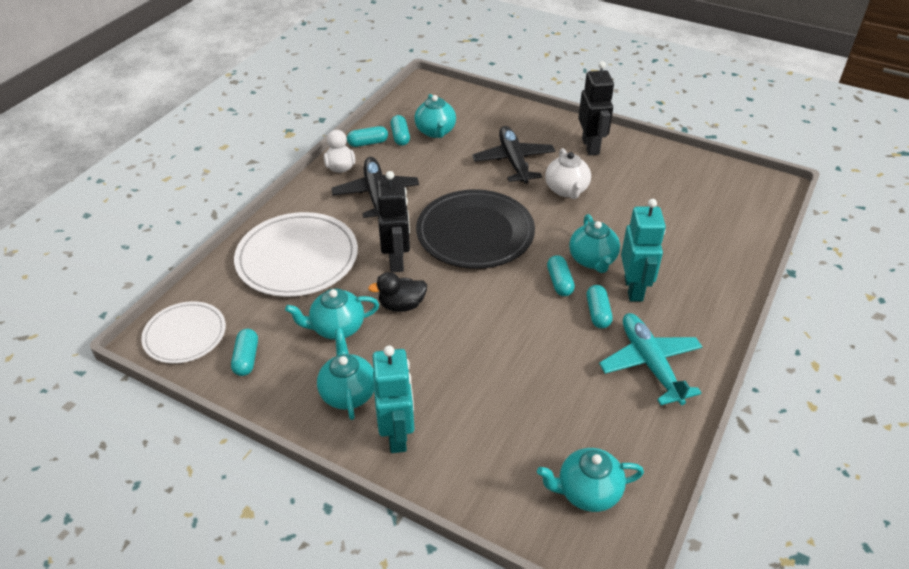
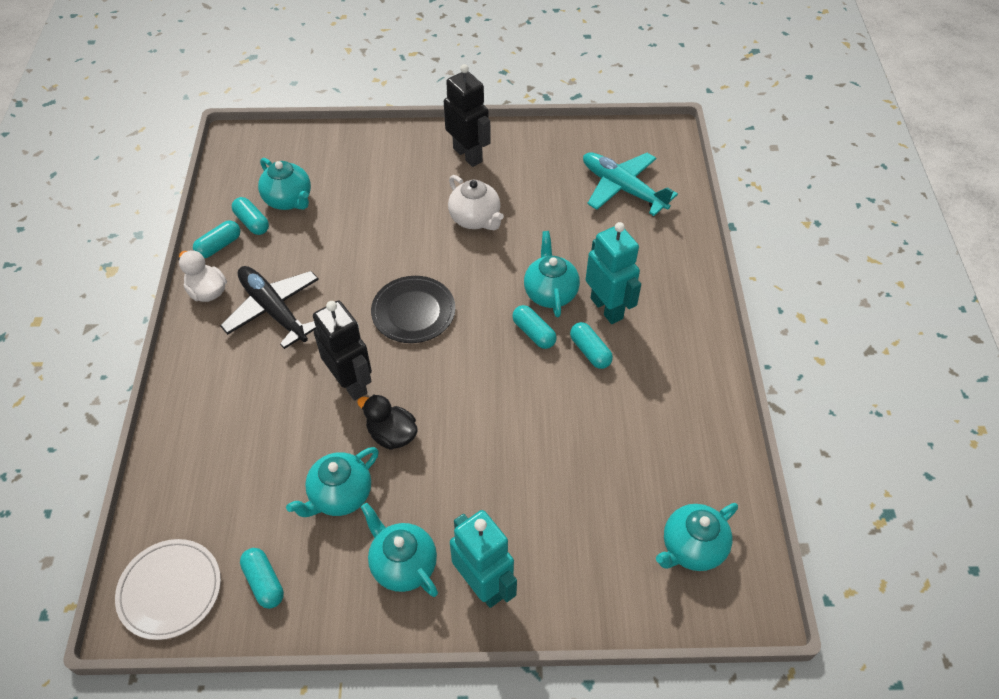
camera: 30 degrees left, 10 degrees up
(297, 258) = (236, 431): white plate -> none
(401, 305) = (392, 435): black duck -> black duck turned 75 degrees clockwise
(475, 232) = (413, 311): black plate -> black plate, size x0.61
(513, 161) = (399, 205): black plane -> none
(592, 260) = (550, 293): turquoise teapot -> turquoise teapot turned 150 degrees counterclockwise
(650, 364) = (668, 385): turquoise plane -> turquoise plane (623, 189)

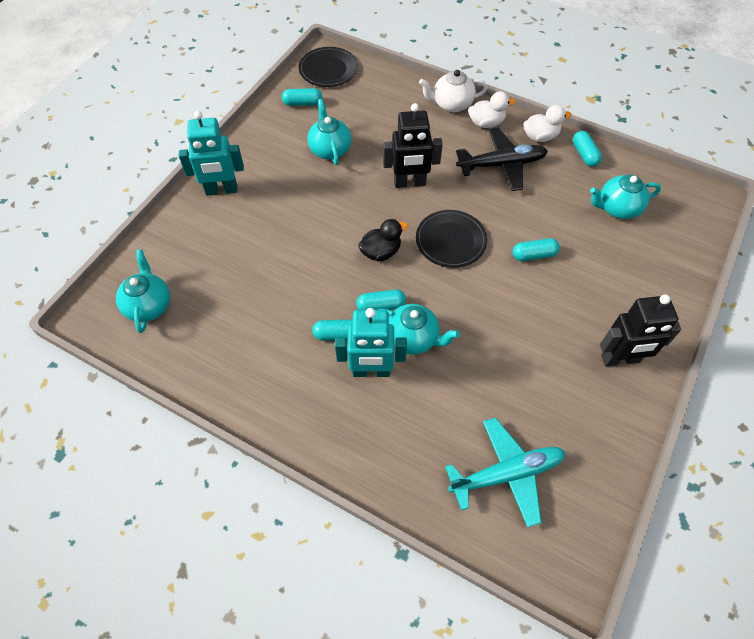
camera: 120 degrees right, 5 degrees up
(170, 590) = (328, 69): white plate -> black plate
(206, 350) = (486, 123): none -> white duck
(252, 222) = (601, 179): turquoise capsule -> turquoise capsule (534, 255)
(392, 435) = (354, 188): black duck -> black duck (381, 252)
(403, 564) = (264, 160): turquoise teapot -> none
(475, 219) = (529, 325): white teapot -> white teapot (451, 104)

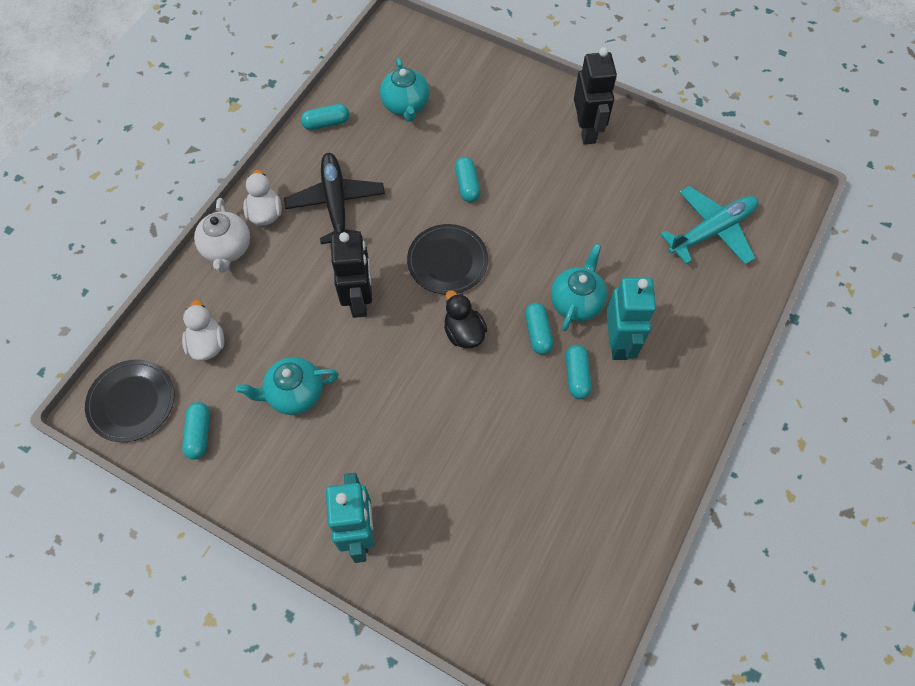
camera: 90 degrees left, 5 degrees up
(149, 305) = (549, 601): turquoise teapot -> none
(506, 474) = (711, 231): turquoise plane -> turquoise plane turned 75 degrees clockwise
(540, 137) = (294, 161): white duck -> white duck (207, 344)

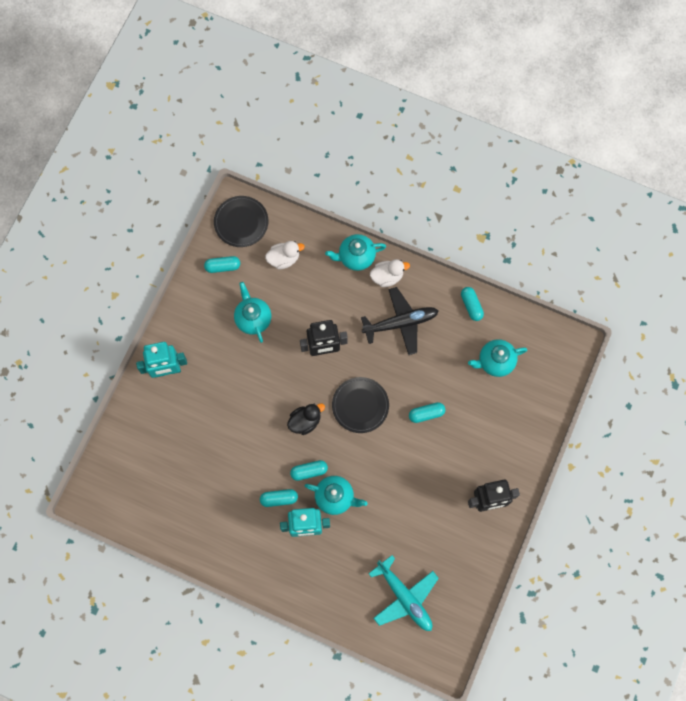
camera: 85 degrees right, 10 degrees up
(227, 249) = (356, 257): white teapot -> turquoise teapot

